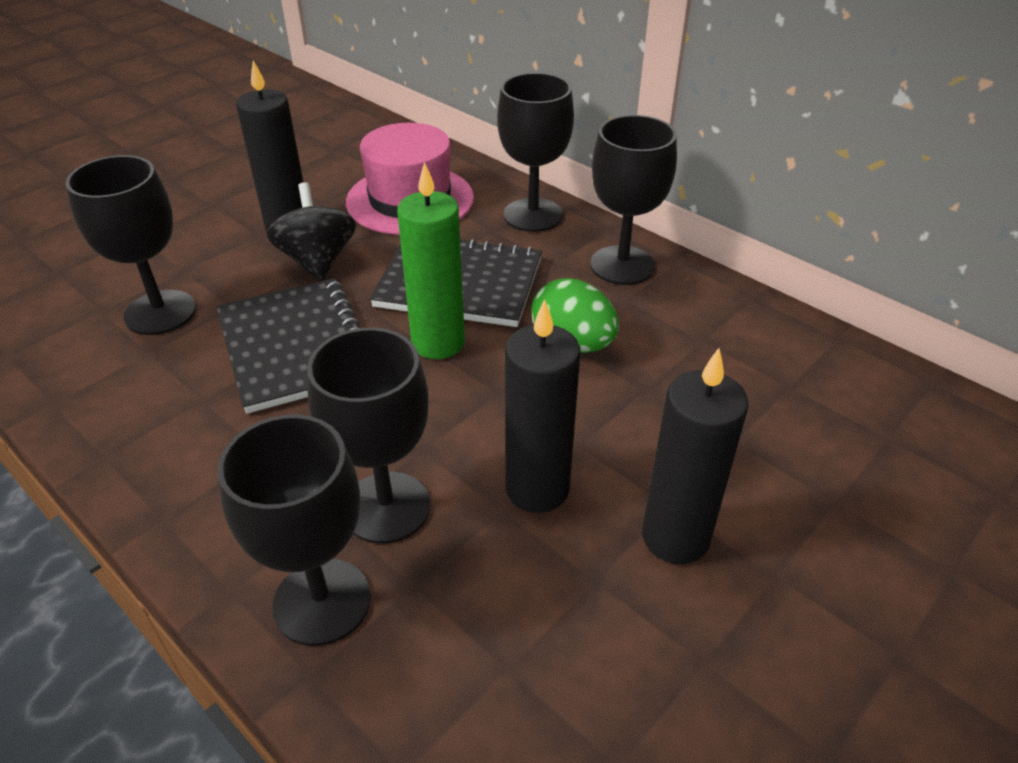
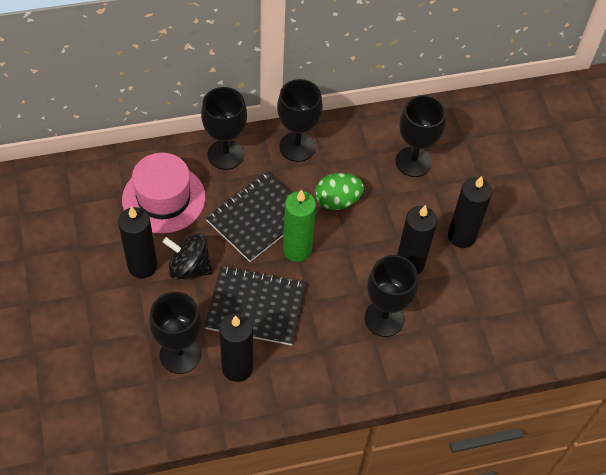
camera: 60 degrees left, 15 degrees up
(167, 375) = (237, 368): none -> black candle
(322, 601) = (415, 360): black goblet -> black goblet (413, 162)

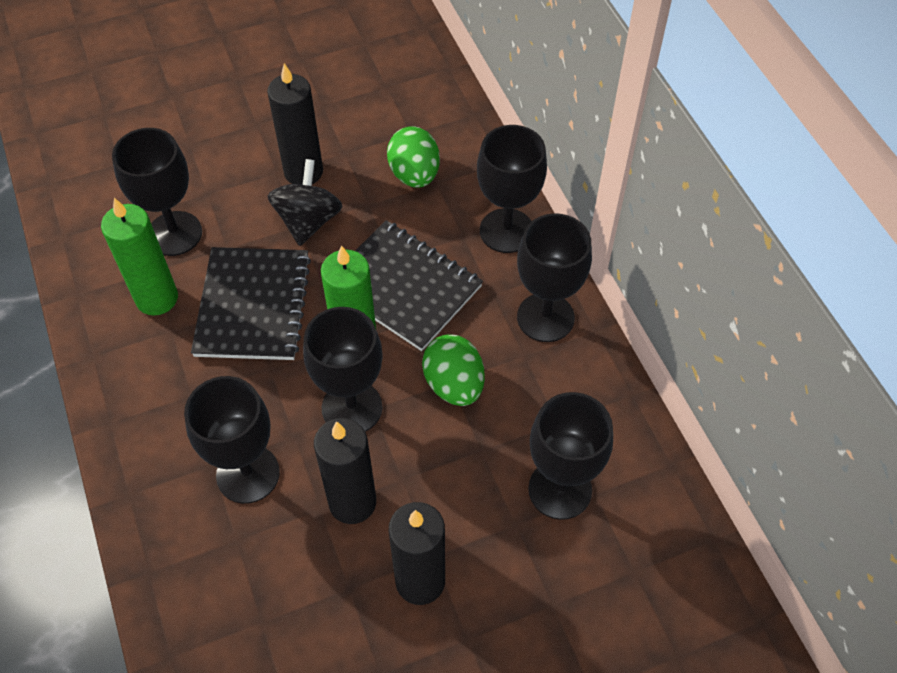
camera: 85 degrees right, 0 degrees up
(163, 198) = (414, 175): pink hat -> green egg
(237, 368) = (157, 298): black candle -> green candle
(345, 257) = (352, 407): none -> black goblet

